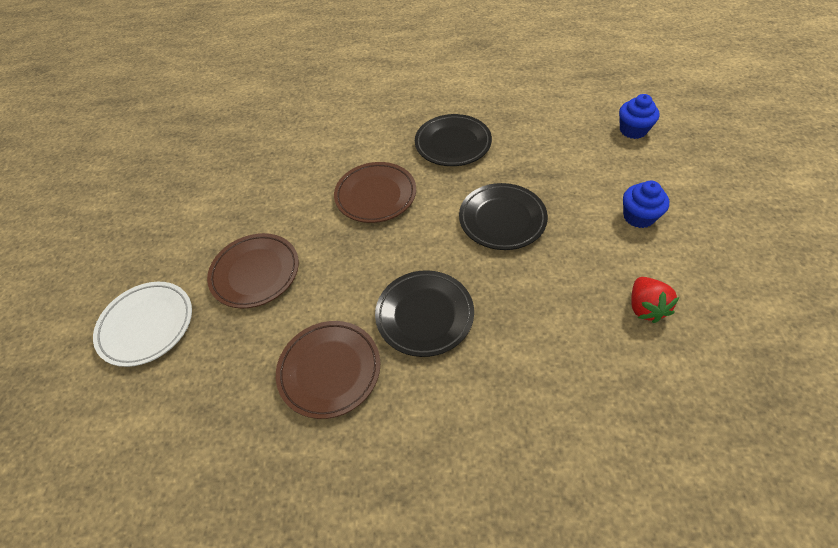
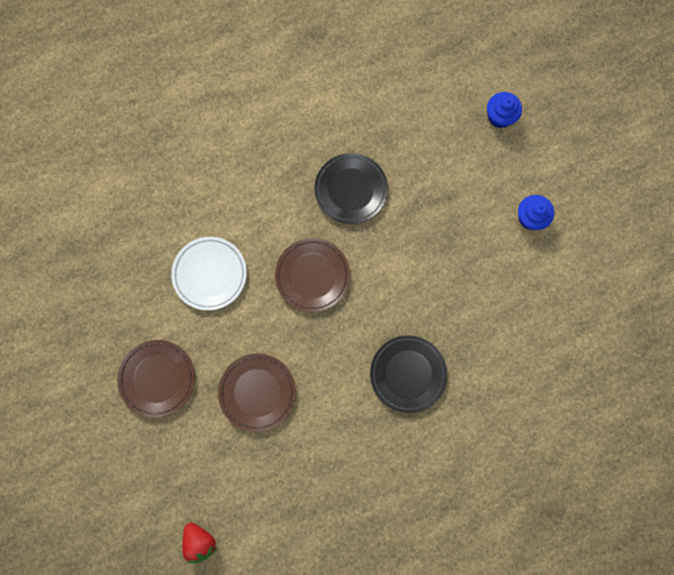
camera: 30 degrees left, 25 degrees up
(147, 325) = (202, 472): white plate -> white plate (210, 274)
(329, 370) = (363, 446): brown plate -> brown plate (157, 378)
(502, 219) = (428, 261): black plate -> none
(645, 307) = (557, 303): red strawberry -> red strawberry (200, 541)

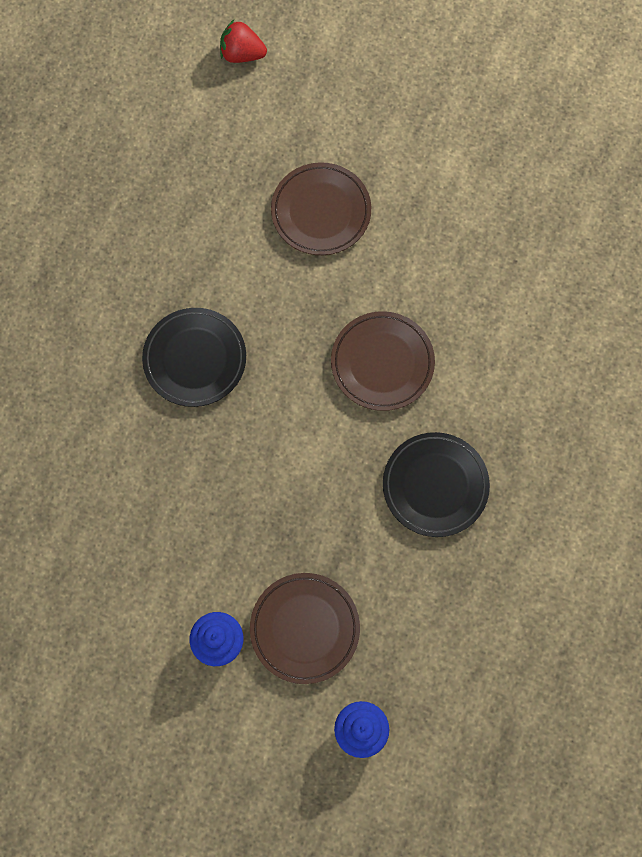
camera: 135 degrees right, 5 degrees down
(157, 378) = (424, 140): brown plate -> brown plate (305, 628)
(210, 274) = (481, 271): white plate -> none

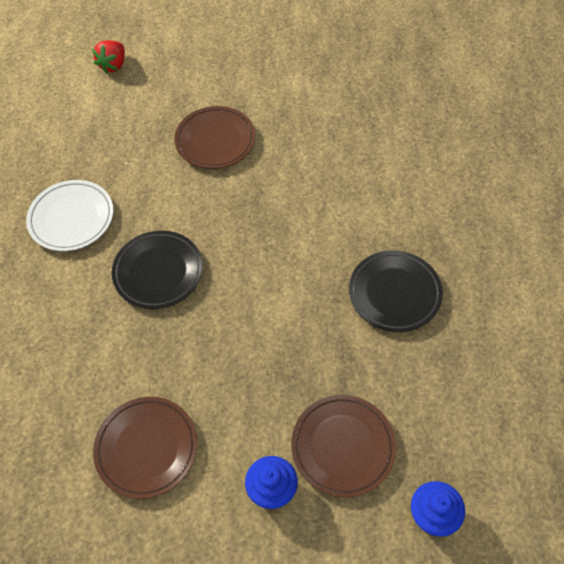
camera: 20 degrees left, 15 degrees down
(125, 254) = (71, 218): none -> white plate
(242, 54) = (113, 65): red strawberry -> red strawberry turned 60 degrees counterclockwise
(382, 363) = (309, 223): brown plate -> brown plate (146, 448)

